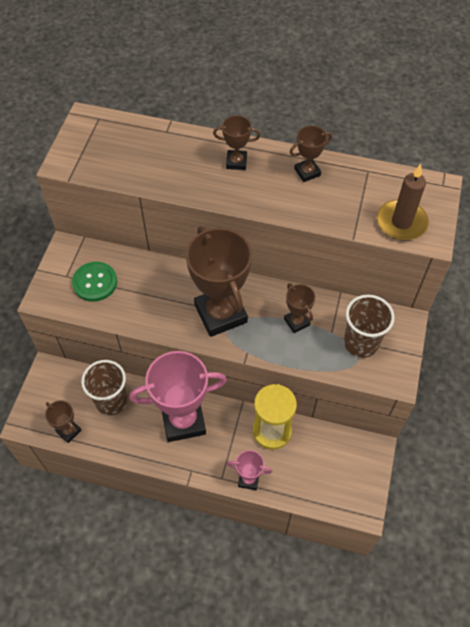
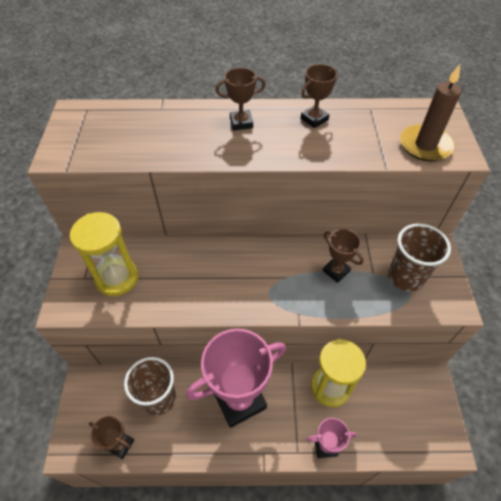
camera: 15 degrees left, 5 degrees down
(95, 282) = (117, 278): green button -> yellow hourglass
(220, 314) = (258, 280): brown trophy -> none

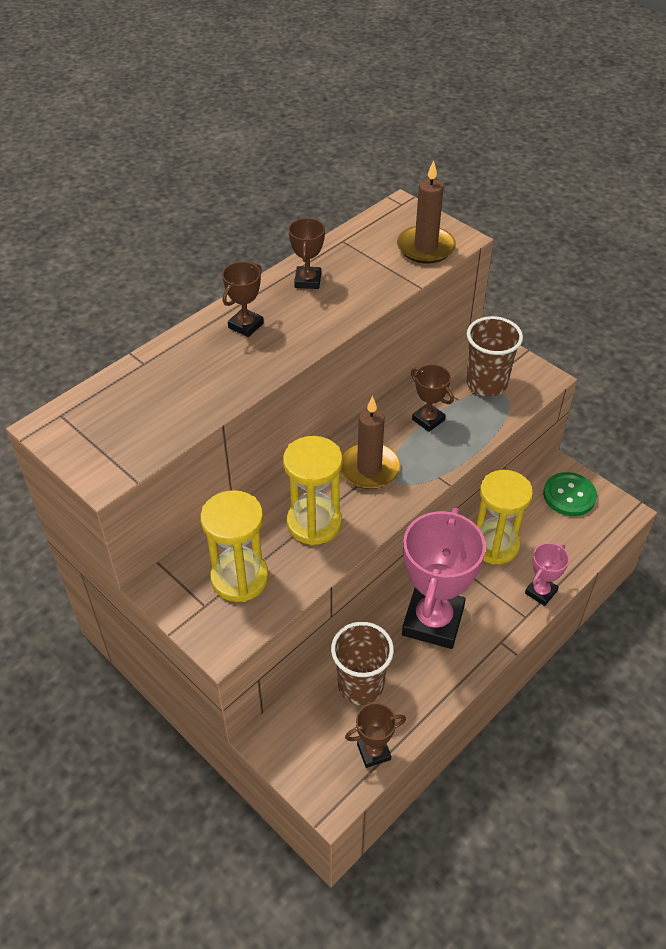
camera: 45 degrees left, 5 degrees down
(191, 280) = (314, 523): none -> yellow hourglass
(262, 273) = (369, 469): none -> brown candle
(336, 271) = (428, 420): brown trophy -> brown trophy turned 45 degrees clockwise
(419, 399) = (569, 495): none -> green button

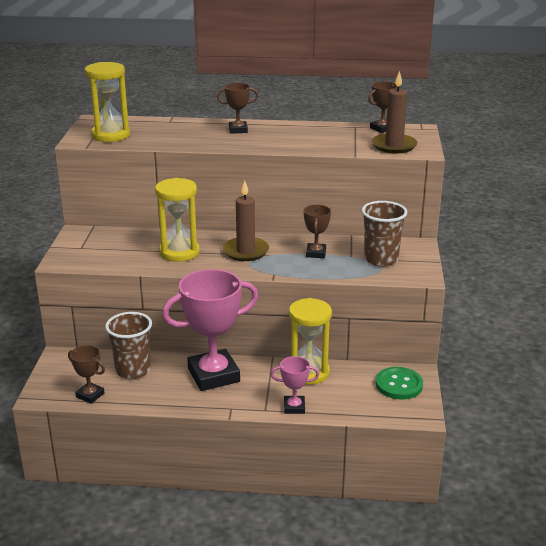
camera: 50 degrees right, 20 degrees down
(239, 578) = (111, 248): yellow hourglass -> yellow hourglass (110, 135)
(308, 281) = (302, 130): brown trophy -> brown trophy (382, 128)

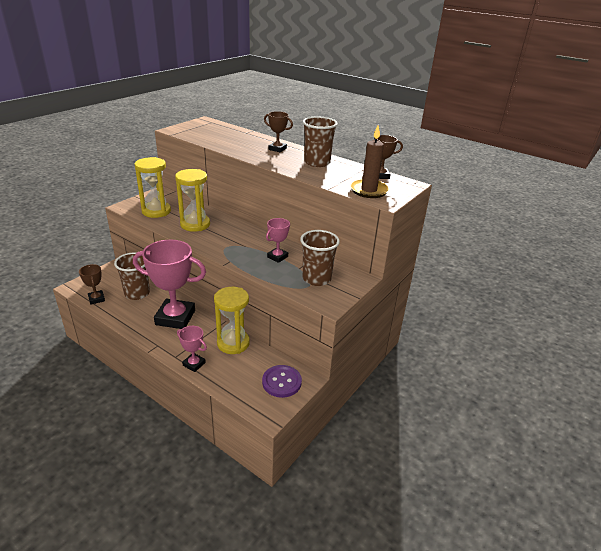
camera: 30 degrees right, 5 degrees up
(110, 135) = (196, 131): yellow hourglass -> yellow hourglass (156, 211)
(245, 251) = (234, 238): brown candle -> none
(303, 133) = (317, 163): none -> brown cup
(316, 253) = (277, 257): brown trophy -> pink trophy
(399, 385) = (281, 382): green button -> purple button

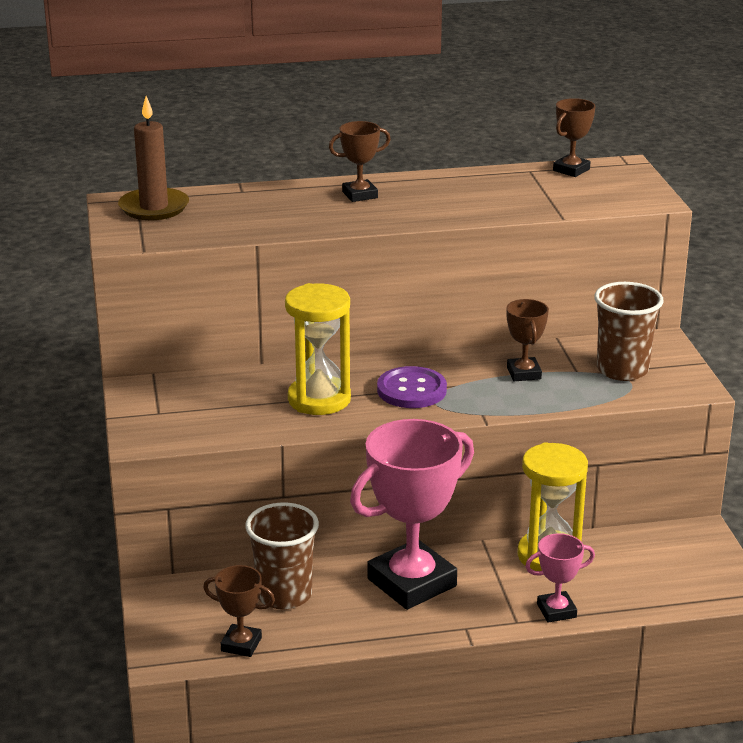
camera: 45 degrees left, 5 degrees down
(156, 211) = (212, 417): yellow hourglass -> none
(277, 257) = (524, 373): pink trophy -> brown trophy
(281, 382) = (685, 553): purple button -> purple button (411, 390)
(317, 163) = (461, 189): brown cup -> none
(369, 190) = (607, 196): brown candle -> brown candle (154, 207)

